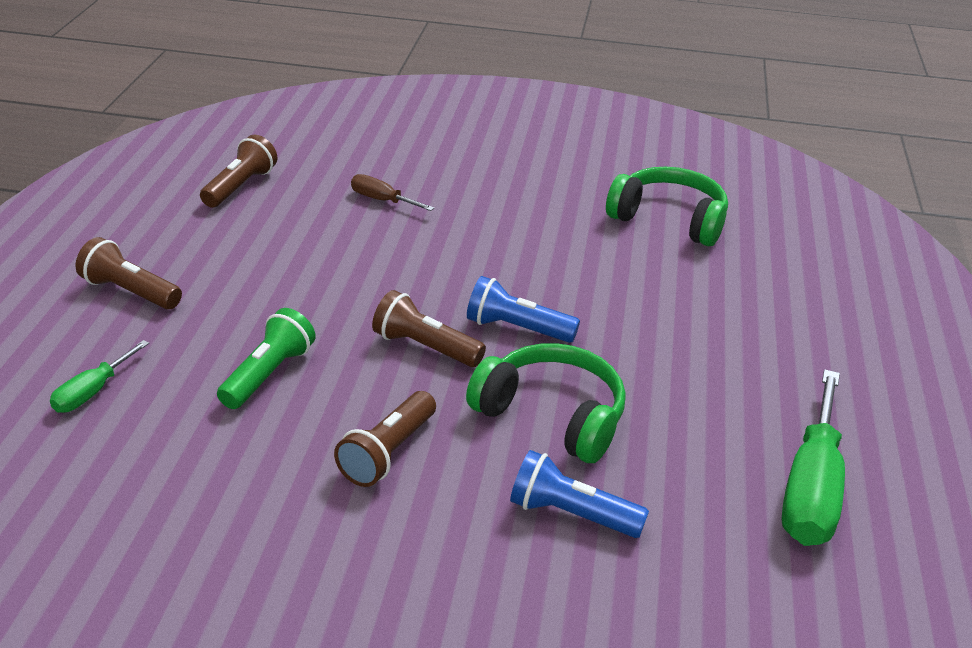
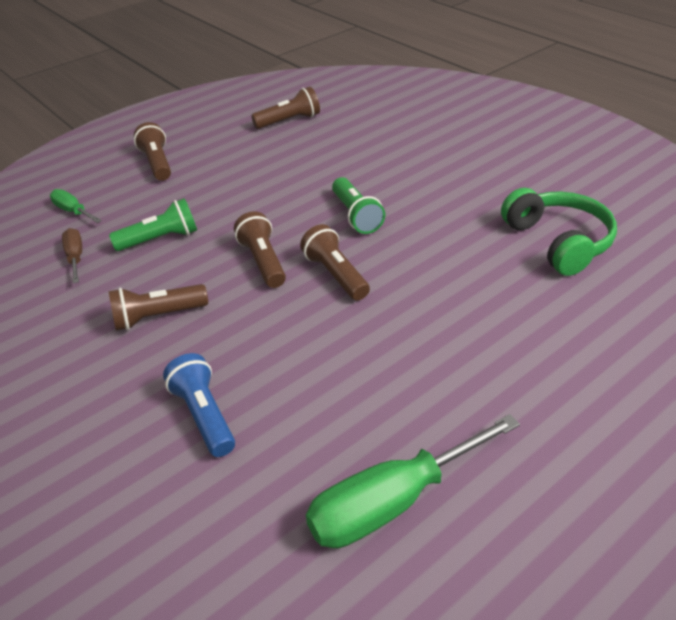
camera: 45 degrees right, 5 degrees up
(92, 392) = (73, 211): green screwdriver -> green screwdriver turned 60 degrees clockwise
(382, 200) = (361, 156): brown screwdriver -> brown screwdriver (75, 257)
(459, 263) = (356, 215): none -> green flashlight
(517, 328) = (335, 275): blue flashlight -> brown flashlight
(551, 416) = (279, 344): green headphones -> none

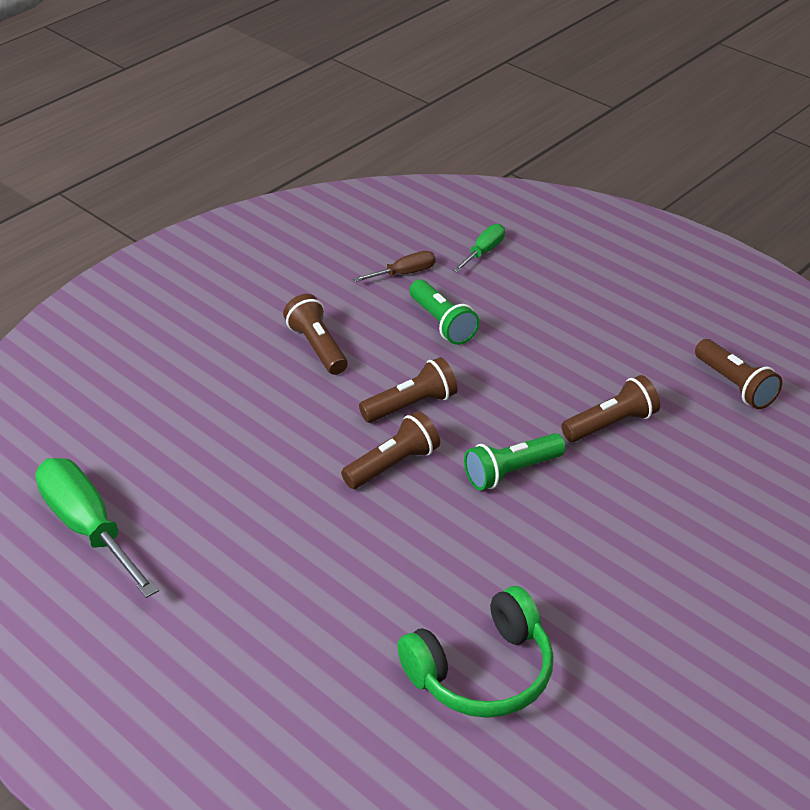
camera: 80 degrees right, 0 degrees up
(157, 163) = (594, 289): brown flashlight -> brown flashlight (611, 424)
(204, 416) = (190, 400): blue flashlight -> none

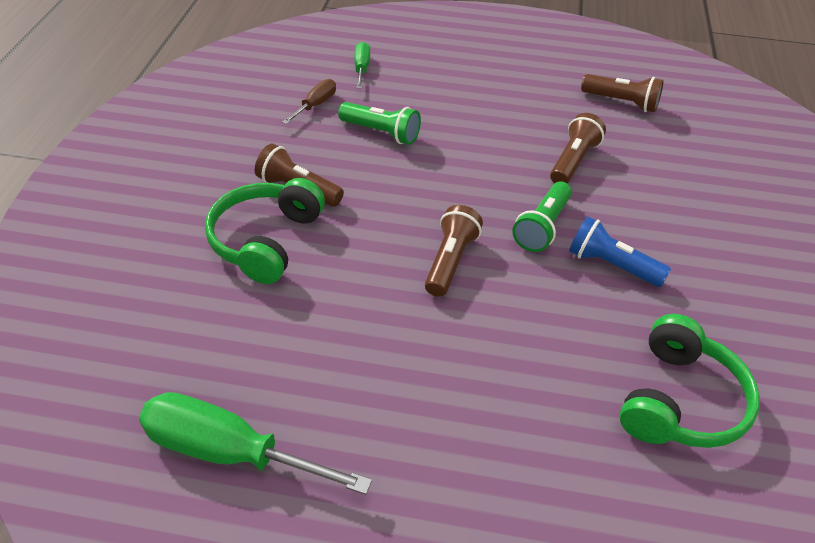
camera: 35 degrees left, 5 degrees up
(251, 380) = (266, 240): none -> green headphones
(411, 405) = (418, 206): brown flashlight -> none
(543, 534) = (611, 265): none -> blue flashlight

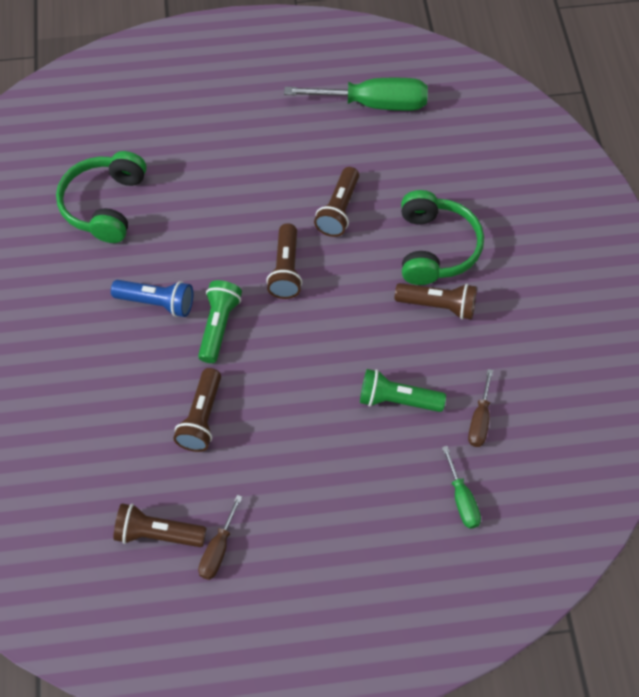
camera: 165 degrees right, 15 degrees up
(358, 310) = (339, 210): none -> brown flashlight
(571, 84) = (218, 549): none -> brown screwdriver

